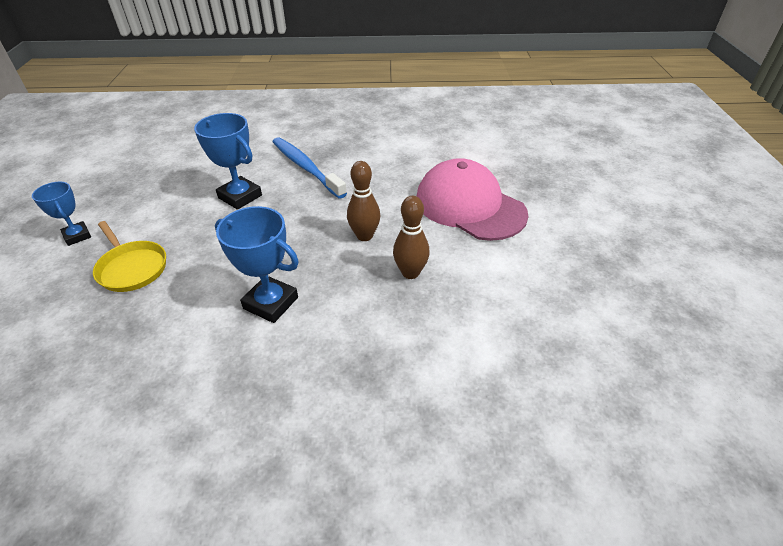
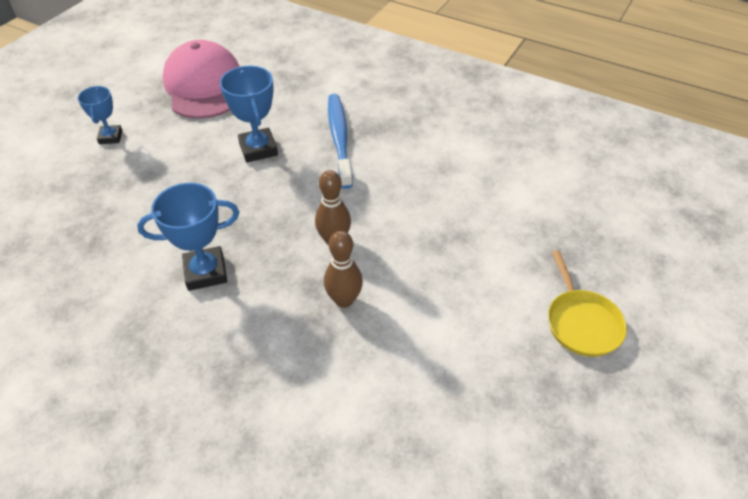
camera: 30 degrees right, 5 degrees up
(132, 268) = (128, 187): yellow pan -> yellow pan (581, 322)
(271, 303) = (206, 272): blue trophy -> blue trophy turned 75 degrees counterclockwise
(469, 206) = (464, 252): pink cap -> pink cap (204, 86)

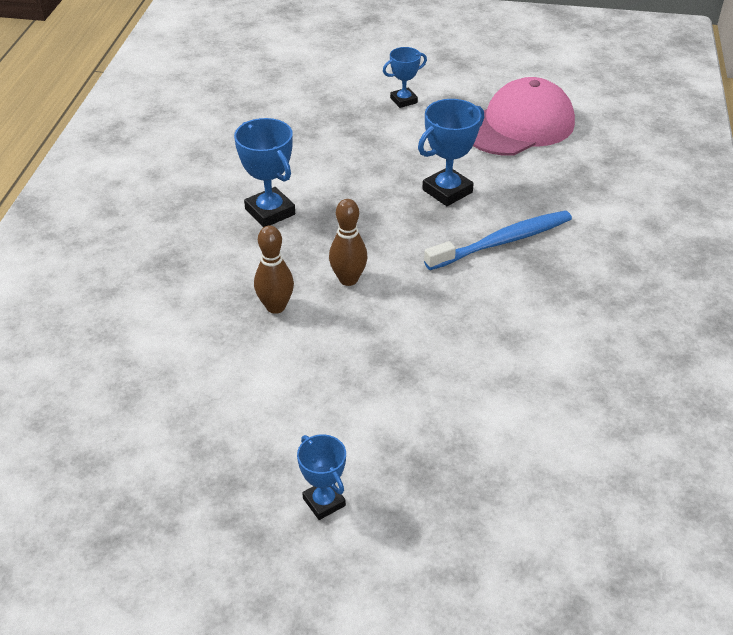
camera: 70 degrees right, 5 degrees down
(581, 322) = (324, 502): yellow pan -> blue trophy

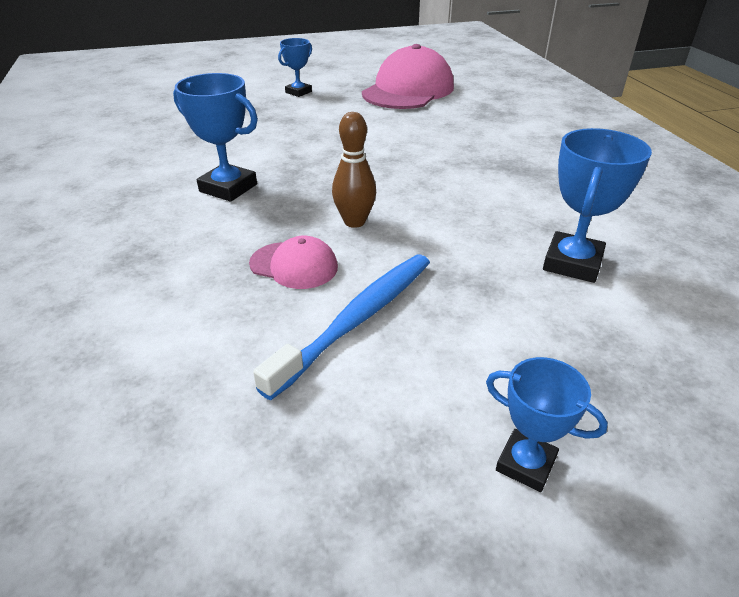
camera: 25 degrees left, 5 degrees down
(275, 307) = (294, 265): brown bowling pin -> pink cap
(447, 191) = (389, 139): blue trophy -> blue trophy (572, 263)
(502, 242) = (471, 161): blue toothbrush -> blue toothbrush (358, 319)

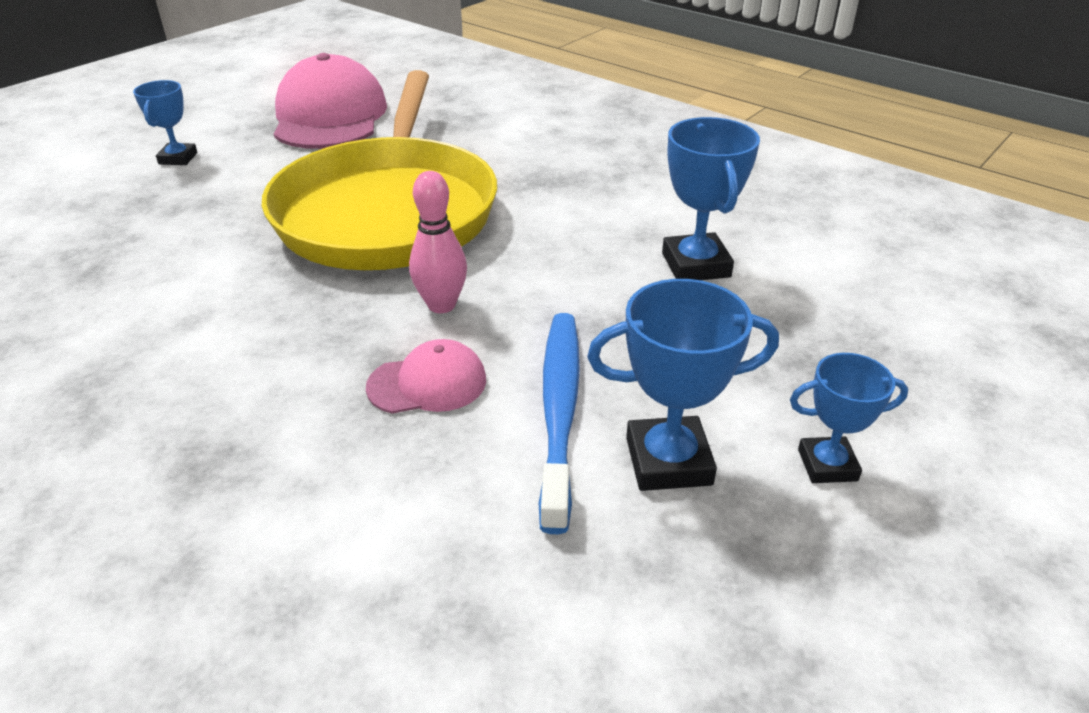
camera: 35 degrees left, 0 degrees up
(228, 188) = (231, 323): blue trophy -> blue trophy (668, 461)
(354, 222) = (441, 305): brown bowling pin -> pink bowling pin
(384, 154) = (388, 210): none -> yellow pan

